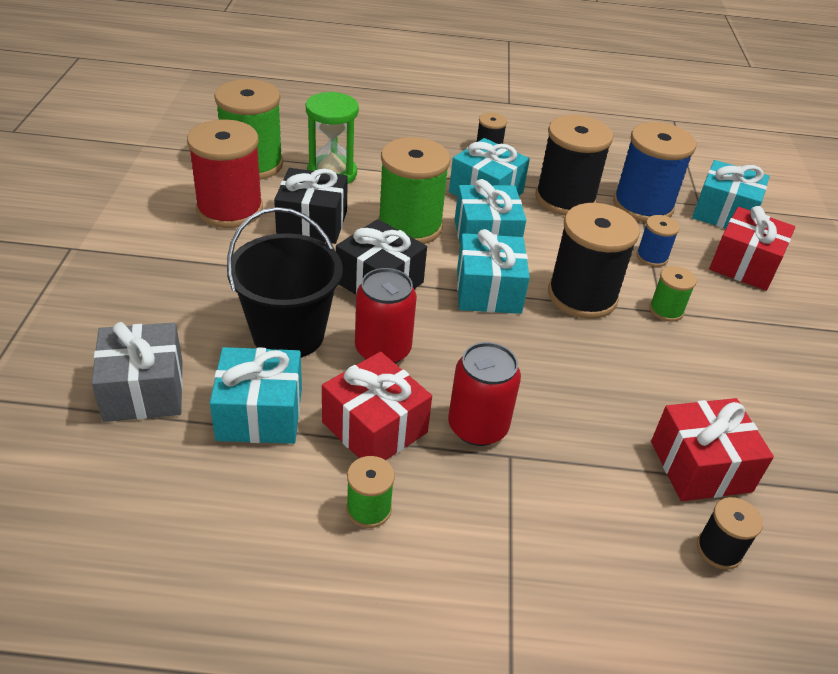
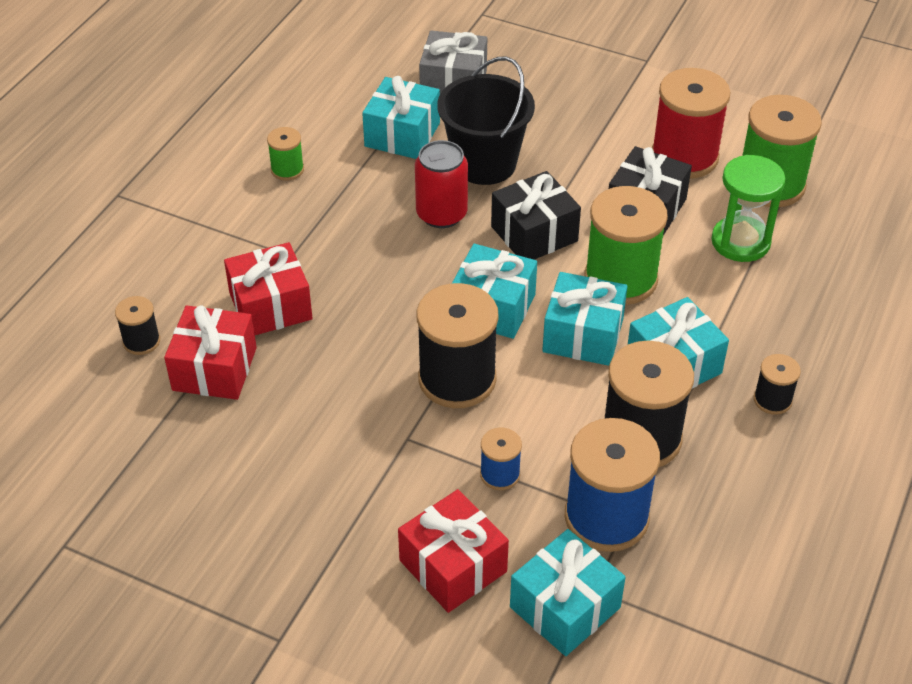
camera: 115 degrees right, 5 degrees up
(374, 427) = (358, 189): red gift -> red gift (270, 306)
(477, 427) = (329, 246): red can -> none
(666, 310) = (407, 442): green spool -> none

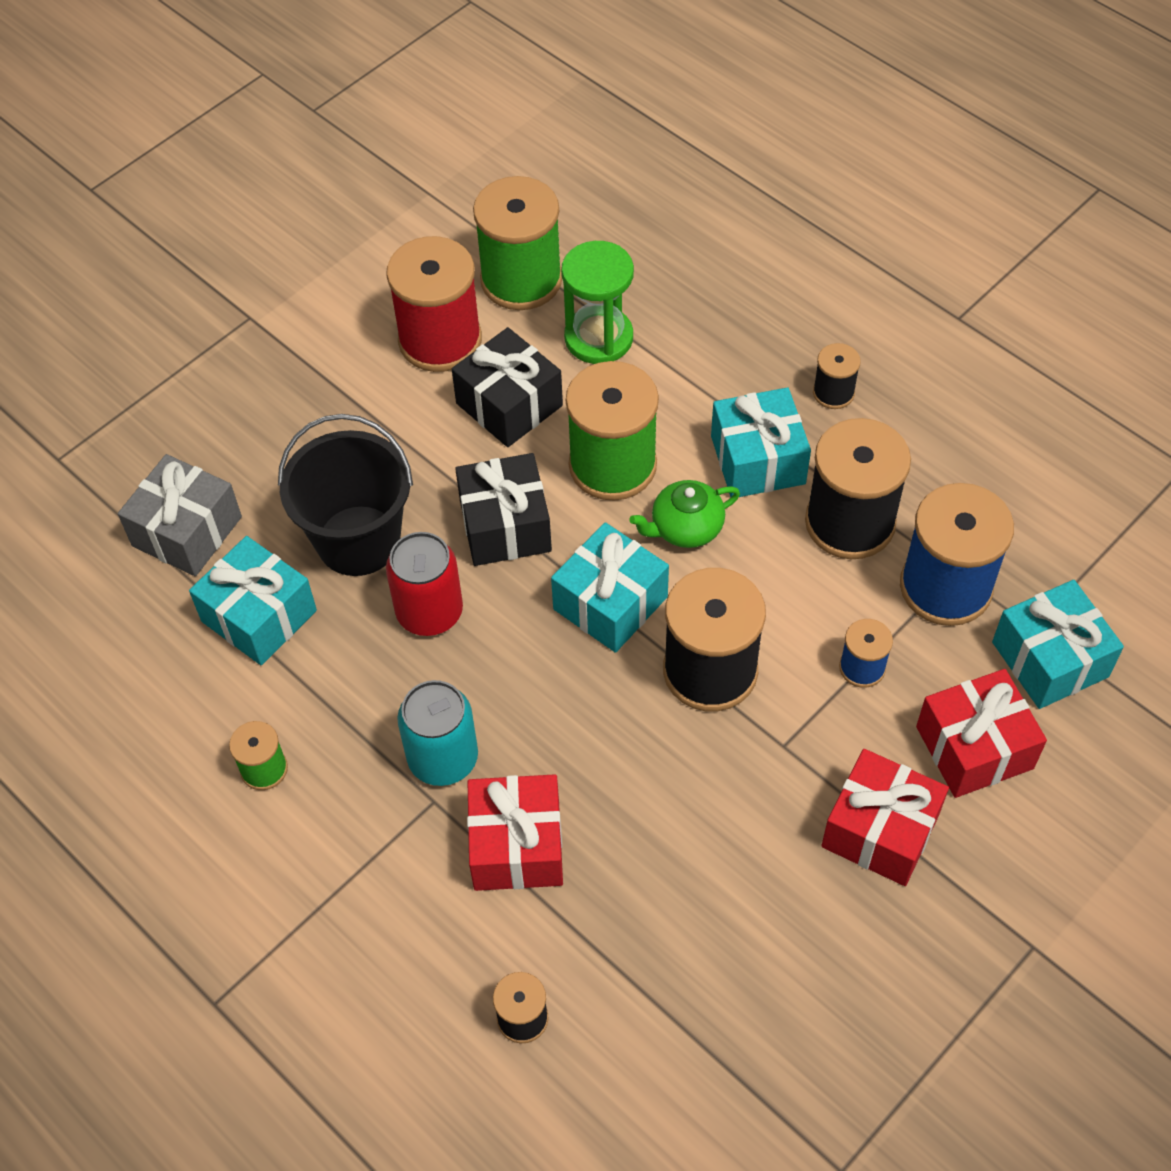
camera: 70 degrees left, 10 degrees up
(214, 369) = (603, 935): red gift -> red gift (880, 830)
(326, 251) = (443, 758): none -> turquoise can
(583, 335) = (685, 528): turquoise gift -> green teapot

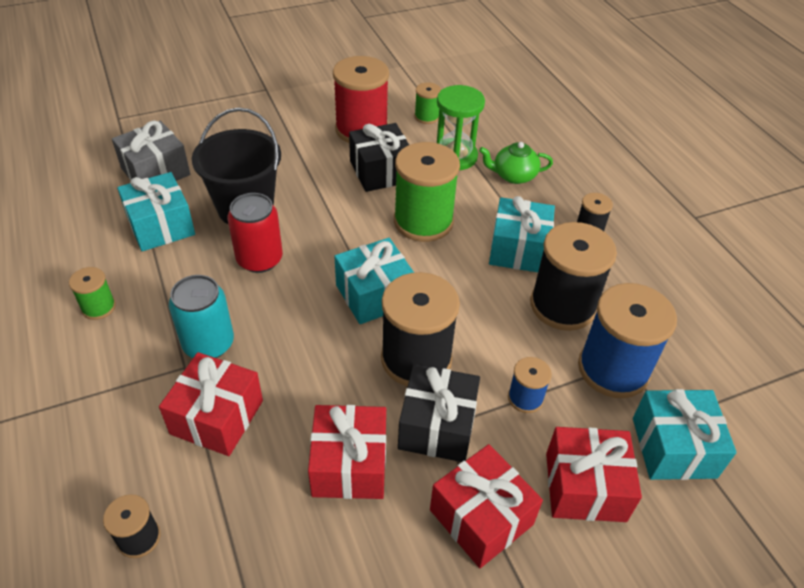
camera: 20 degrees right, 10 degrees down
(505, 526) = (337, 230): black gift -> black gift (437, 426)
(521, 280) = (426, 117): green spool -> green spool, size x0.49
(685, 528) = (449, 270): green teapot -> green teapot (513, 176)
(705, 835) = (349, 465): none -> red gift

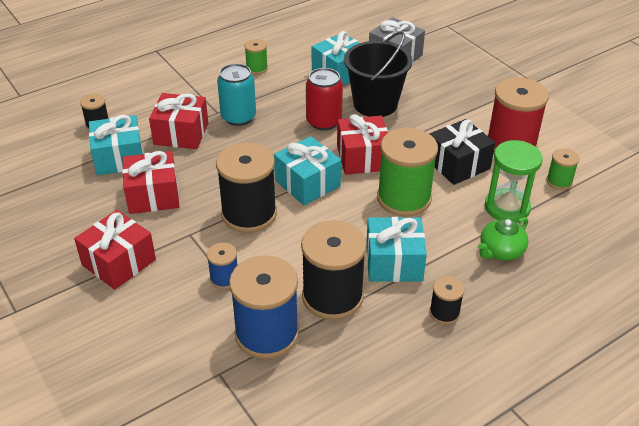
camera: 80 degrees right, 5 degrees down
(437, 426) = (190, 232): black gift -> none
(513, 176) = (500, 251): green teapot -> green teapot turned 120 degrees counterclockwise
(585, 486) = (148, 318): red gift -> red gift (362, 158)
(673, 447) = (191, 375): turquoise gift -> turquoise gift (119, 158)

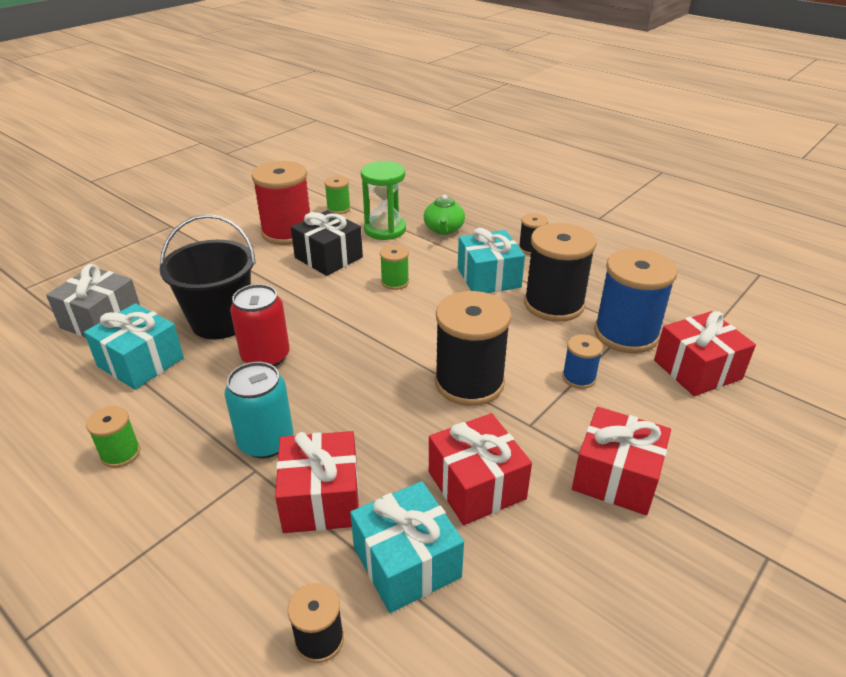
camera: 105 degrees left, 5 degrees down
(307, 183) = (395, 348): turquoise gift -> none
(362, 158) = (334, 316): red gift -> red gift (697, 369)
(404, 198) = (395, 282): green spool -> green spool, size x0.49
(500, 251) = (443, 229): green teapot -> green teapot turned 60 degrees clockwise

